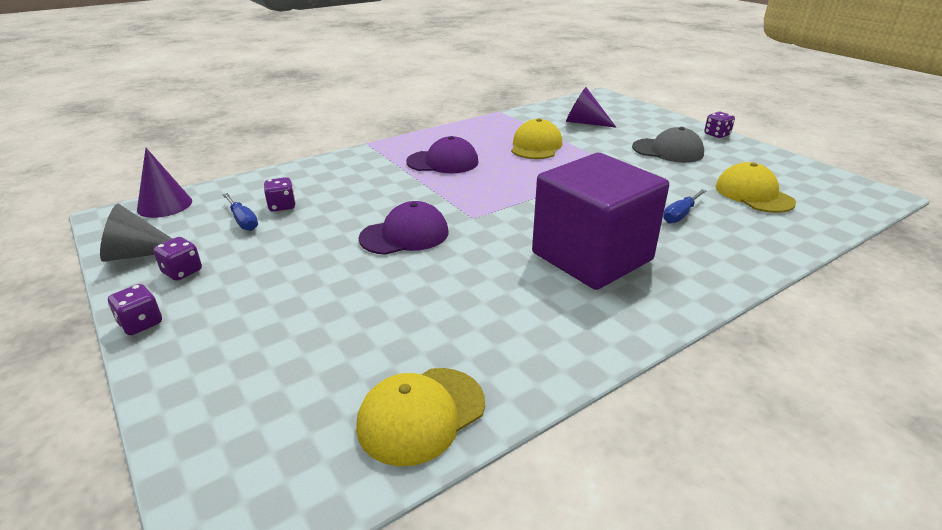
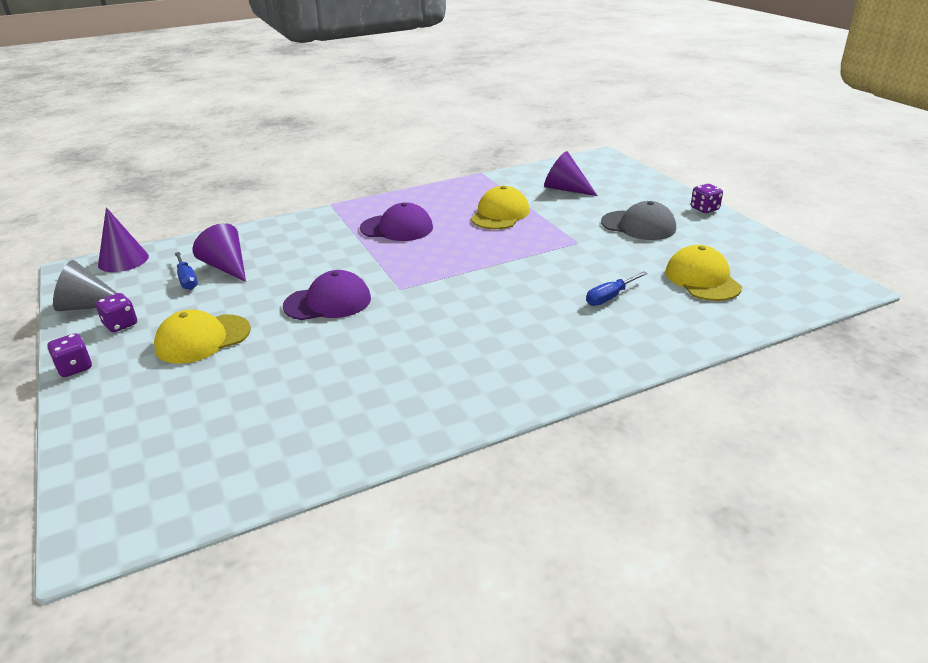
camera: 10 degrees right, 0 degrees up
(282, 206) = (226, 267): purple dice -> purple cone
(421, 414) = (276, 462): yellow cap -> yellow cap (203, 339)
(592, 256) = (496, 334): purple cube -> none

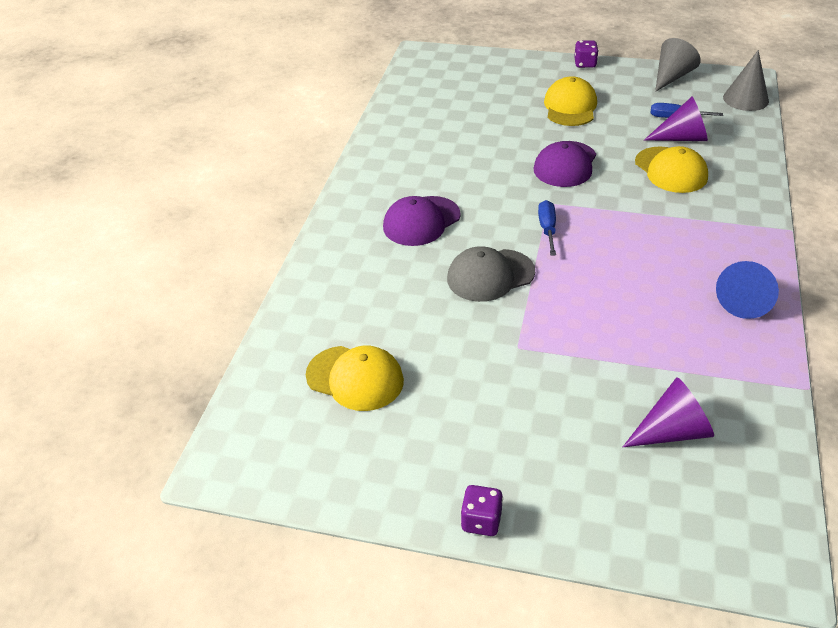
camera: 130 degrees right, 10 degrees up
(121, 325) = (627, 84): purple dice -> none
(123, 260) = (745, 99): purple cone -> grey cone
(397, 228) = (678, 247): purple cap -> purple cap (421, 221)
(427, 198) = (746, 300): none -> blue cone
(500, 214) = (645, 331): yellow cap -> yellow cap (671, 170)
(610, 297) = (401, 301): blue screwdriver -> blue screwdriver (547, 229)
(638, 225) = (504, 420): grey cap -> grey cap (490, 275)

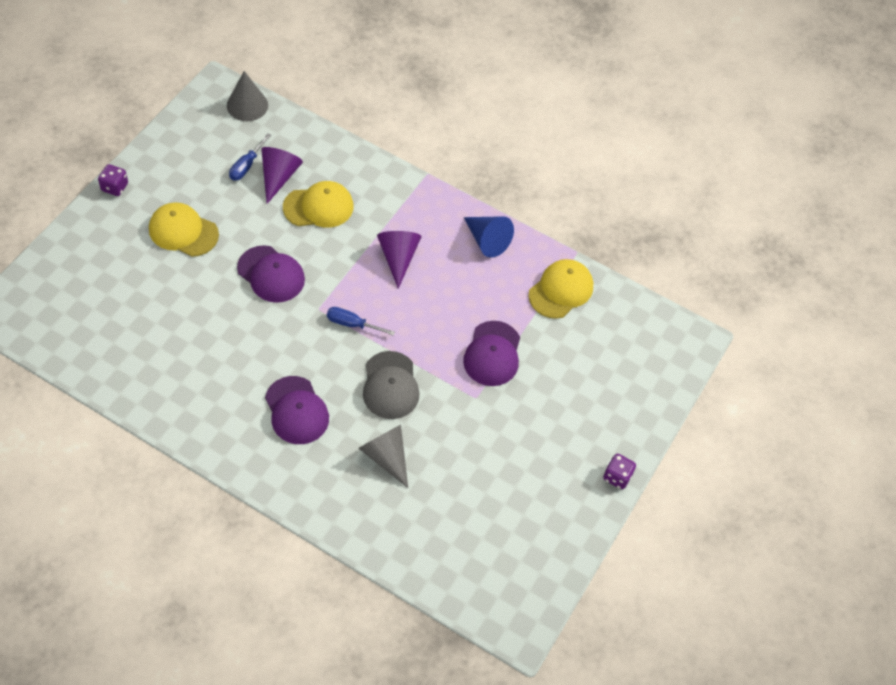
camera: 80 degrees left, 15 degrees up
(355, 378) = (465, 515): yellow cap -> yellow cap (561, 290)
(588, 346) = (492, 354): none -> purple cap
(671, 77) = (180, 135): grey cone -> grey cone (386, 457)
(672, 431) = (584, 342): purple cone -> purple cone (398, 258)

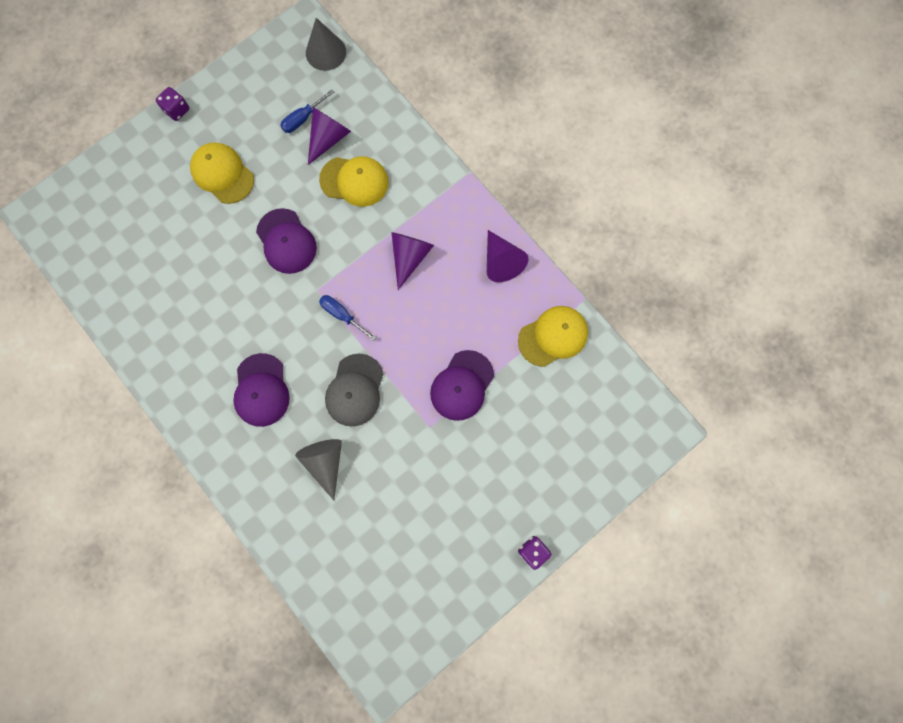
camera: 25 degrees right, 20 degrees up
(487, 240) = (501, 261): blue cone -> purple cone

